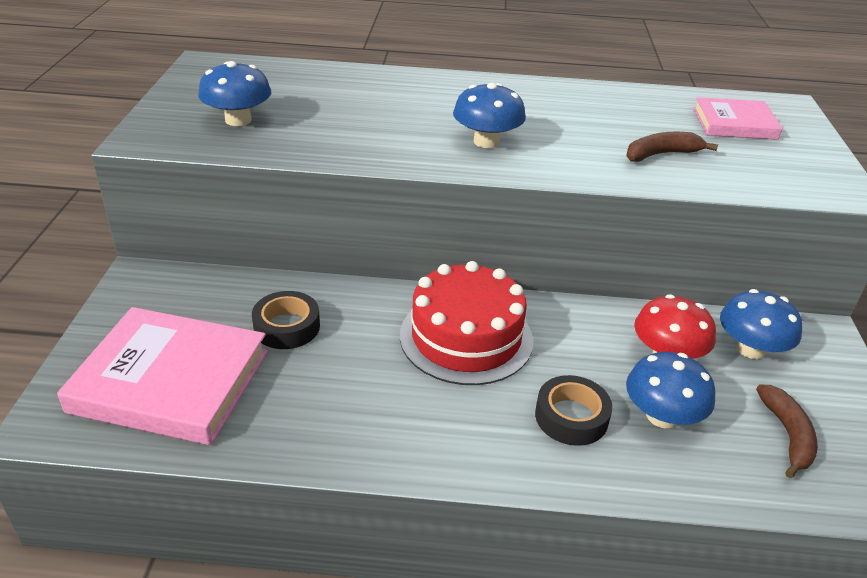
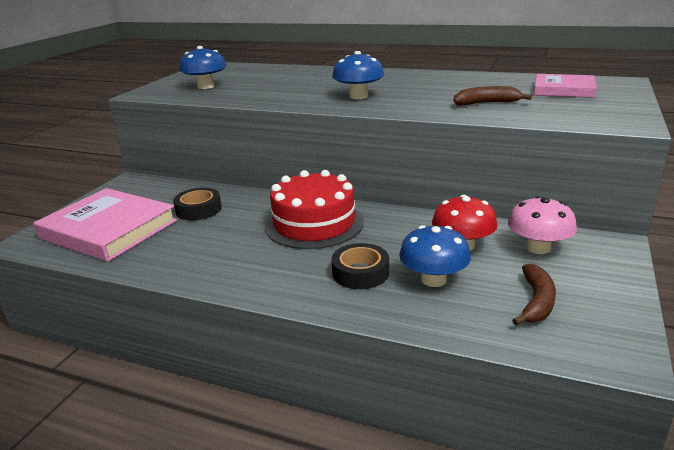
camera: 20 degrees right, 10 degrees down
(750, 349) = (538, 248): blue mushroom -> pink mushroom

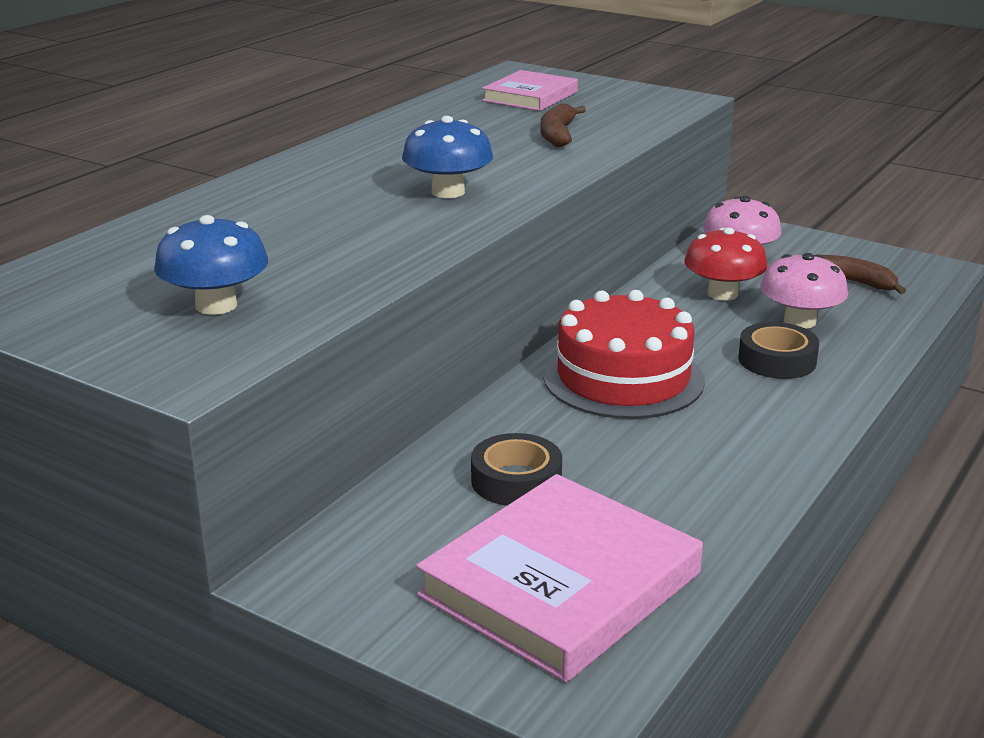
camera: 80 degrees left, 0 degrees up
(433, 279) = (799, 321): blue mushroom -> pink mushroom

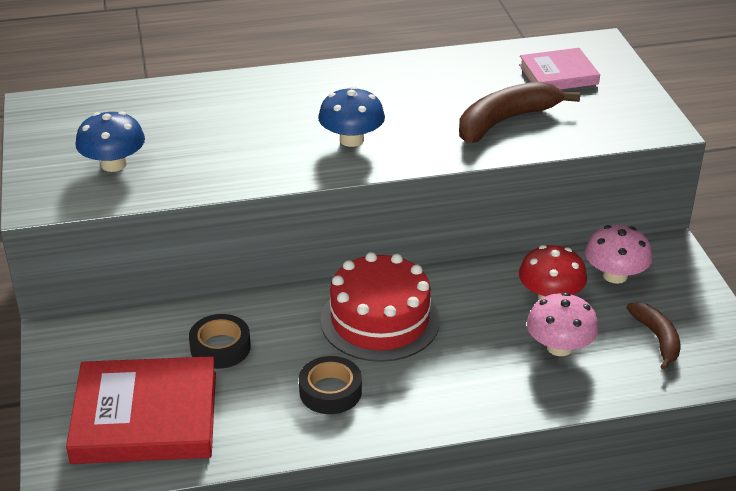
camera: 45 degrees right, 10 degrees up
(558, 135) = (505, 121): brown banana -> brown banana, size x1.64
(560, 584) = (145, 417): pink book -> red book
(777, 360) = (489, 365): black tape -> black tape (330, 391)

